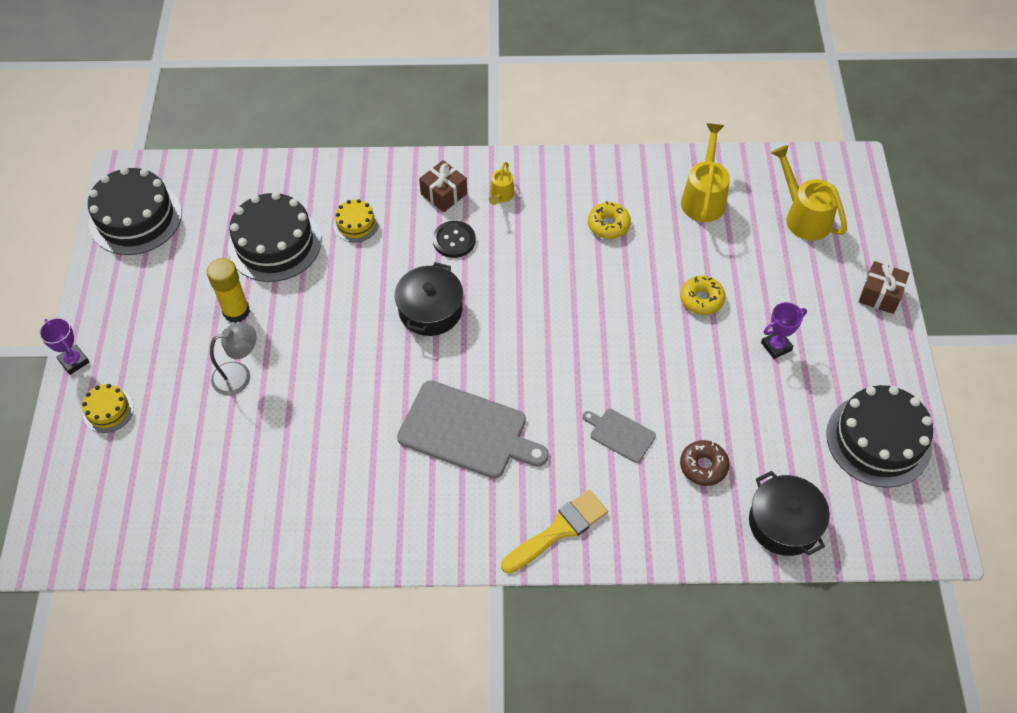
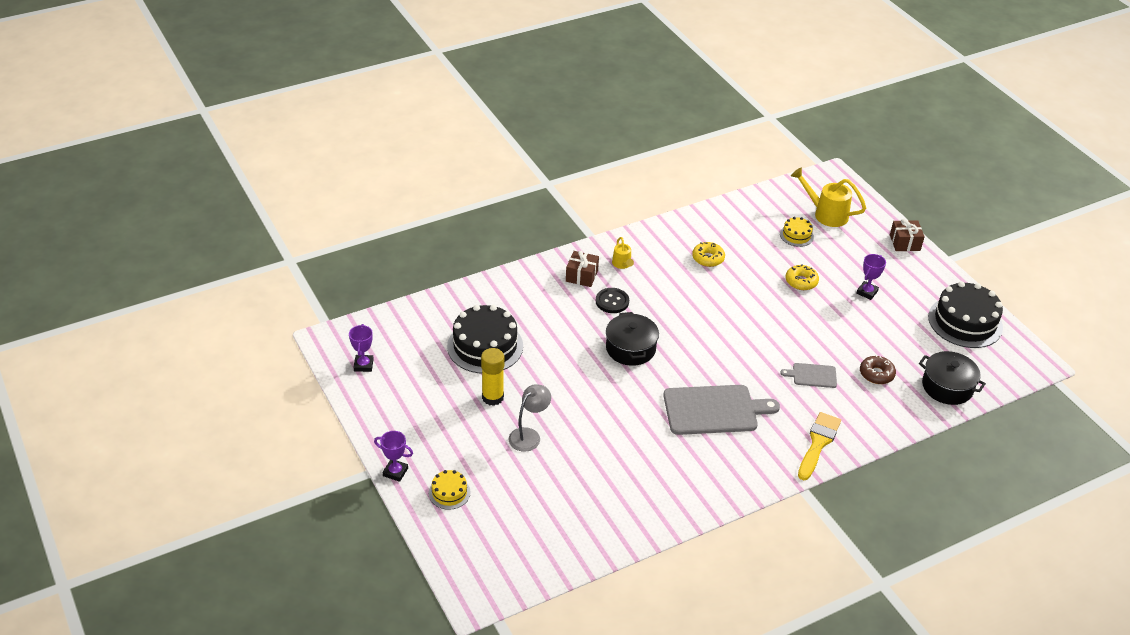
camera: 30 degrees left, 15 degrees down
(135, 218) = (363, 365): black cake -> purple trophy
(356, 224) = (534, 314): yellow cake -> yellow cake (796, 235)
(704, 198) = (756, 223): yellow watering can -> none

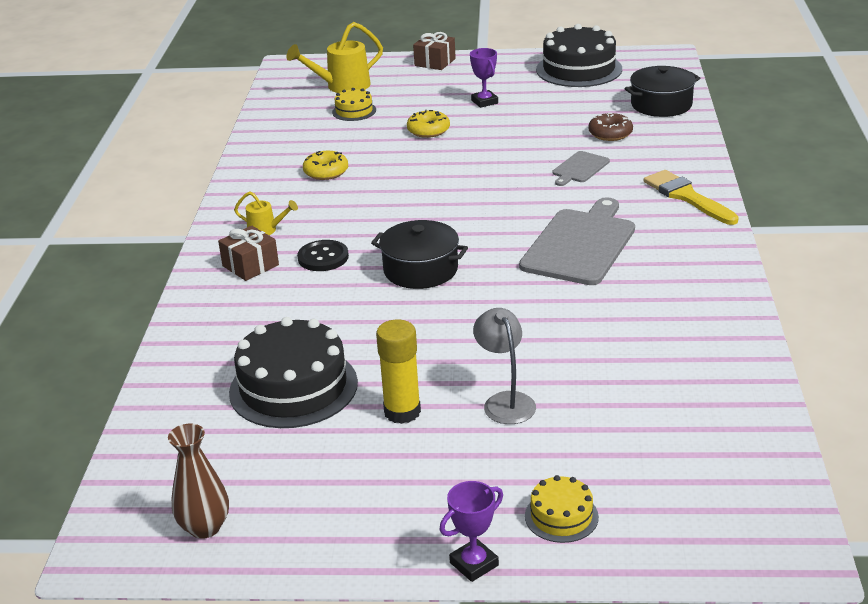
camera: 55 degrees left, 10 degrees down
(363, 365) = (205, 527): purple trophy -> brown vase

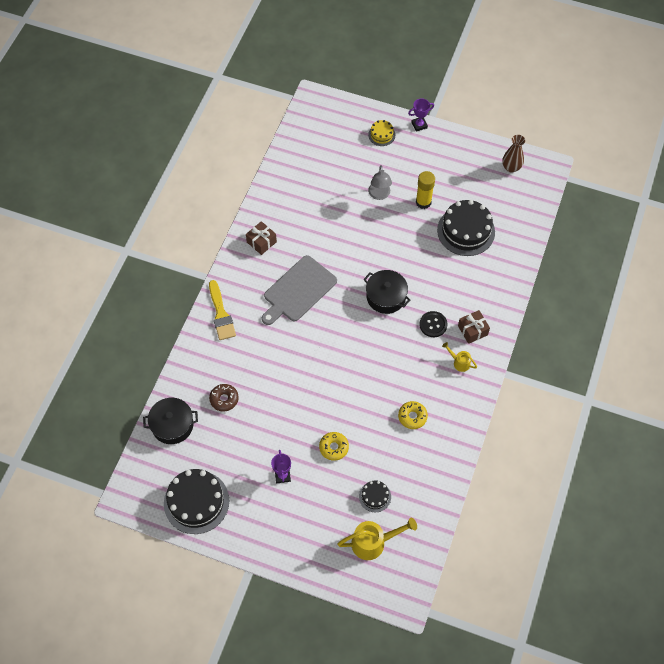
camera: 165 degrees left, 30 degrees up
(354, 111) = (375, 496): yellow cake -> black cake
(435, 62) = (293, 559): brown gift -> brown gift (261, 242)
(579, 168) = (262, 365): grey cutting board -> none

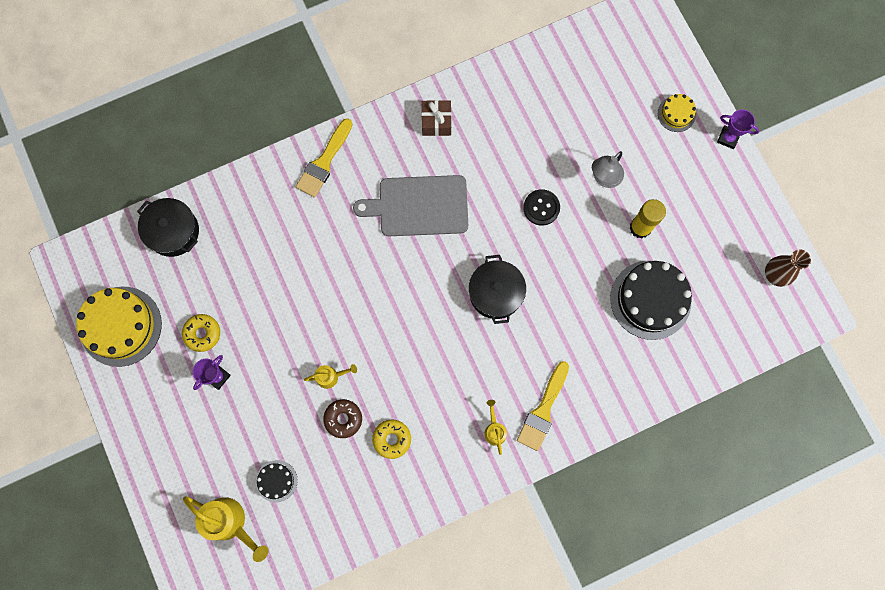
camera: 45 degrees right, 15 degrees up
(196, 502) = (121, 326): black cake -> yellow cake
(224, 399) = (242, 251): brown donut -> brown donut (343, 419)
(334, 447) = (289, 396): yellow donut -> yellow donut (202, 333)
(345, 417) = (331, 376): none -> yellow watering can
(433, 325) = (510, 366): black button -> black button (541, 208)
(472, 330) = (543, 410): brown gift -> yellow brush

